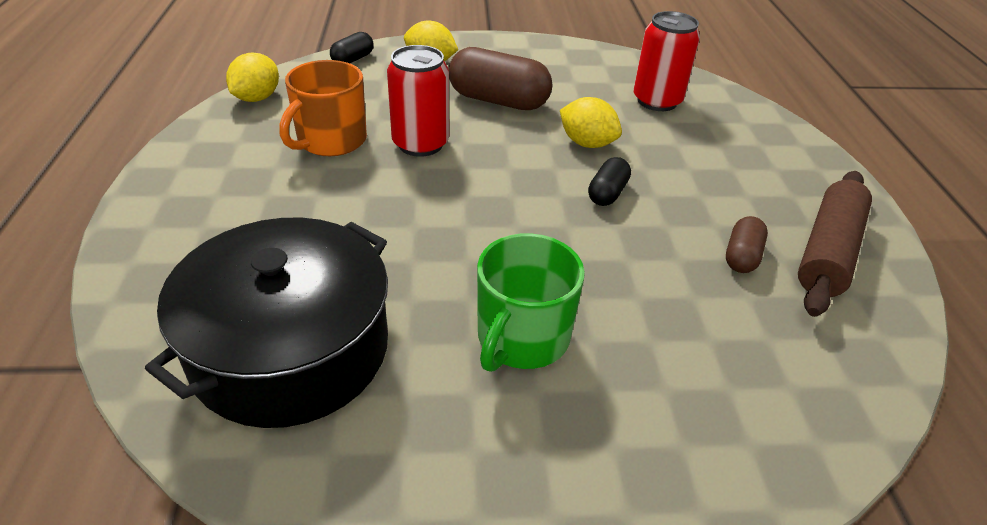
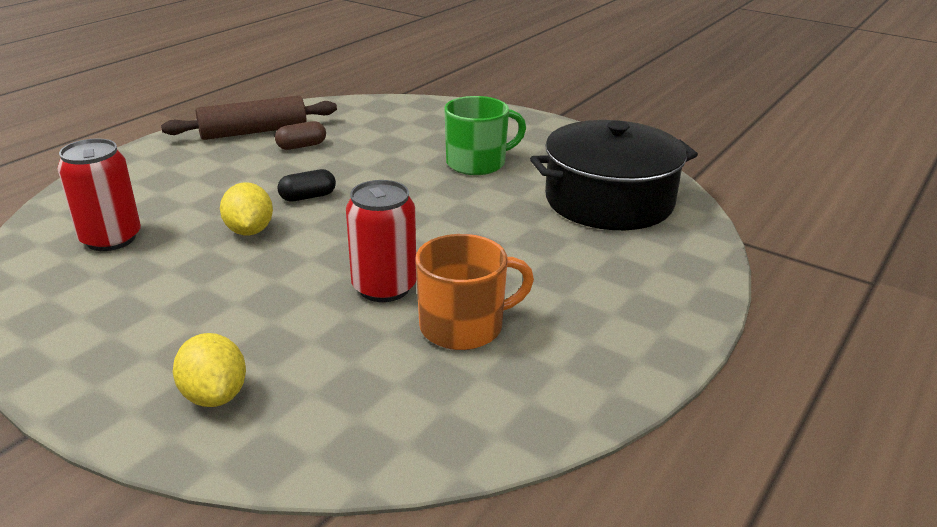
camera: 140 degrees left, 10 degrees down
(257, 98) = (497, 430): yellow lemon -> none
(353, 59) = (302, 454): black capsule -> none
(498, 101) = (241, 301): brown capsule -> none

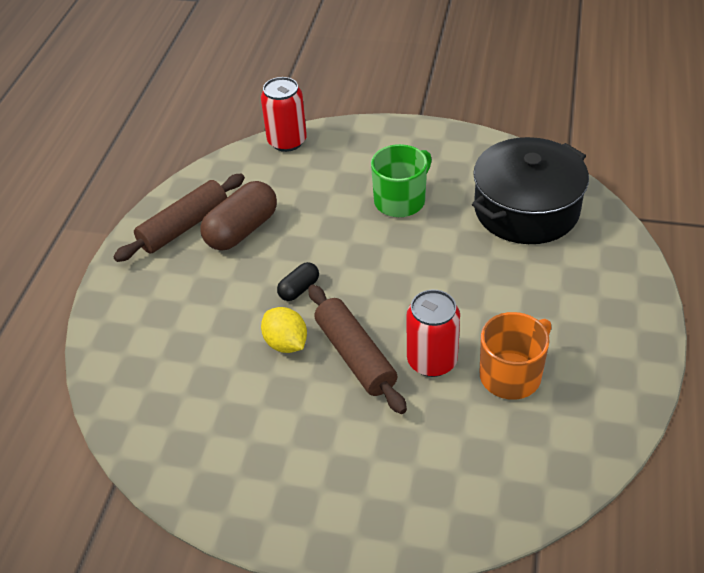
camera: 20 degrees left, 15 degrees up
(111, 239) = (184, 394): red can -> red can (287, 141)
(215, 395) = (398, 500): yellow lemon -> none
(301, 146) = (242, 230): brown capsule -> brown capsule, size x1.92
(306, 260) = (355, 356): none -> brown rolling pin

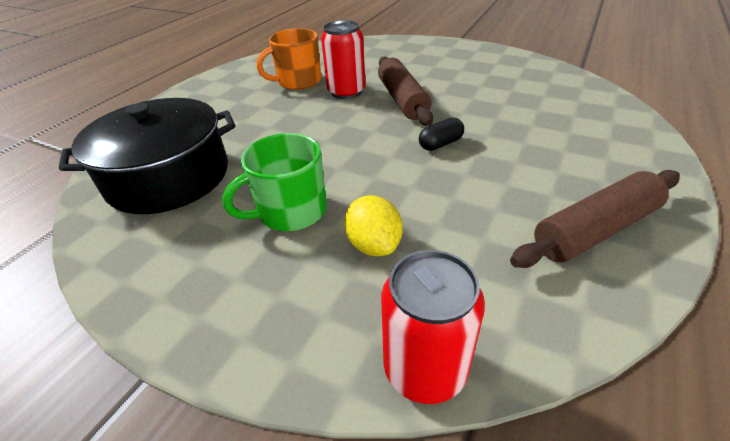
camera: 165 degrees left, 5 degrees down
(242, 230) = (507, 211): brown capsule -> none
(286, 343) = (458, 111): yellow lemon -> yellow lemon (374, 245)

